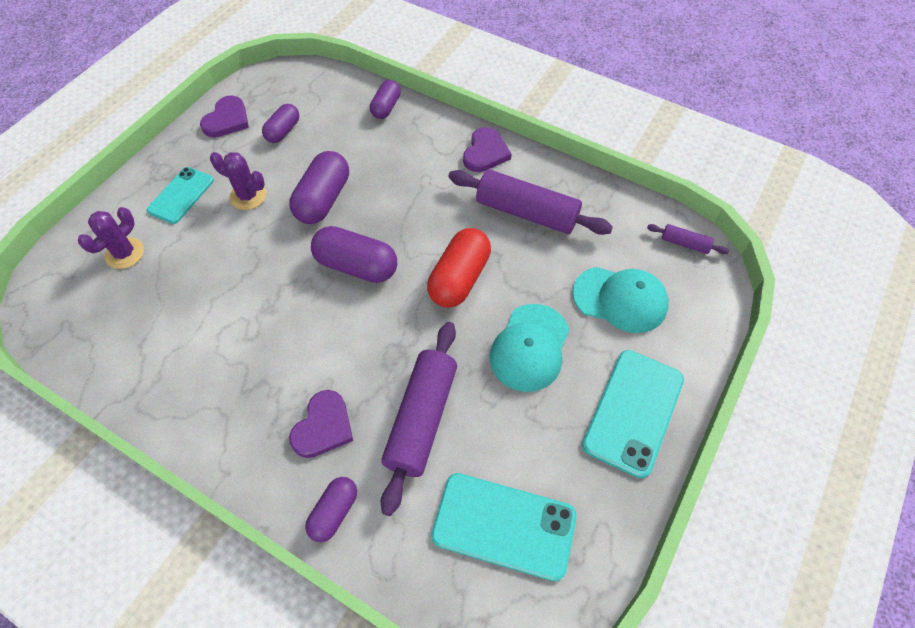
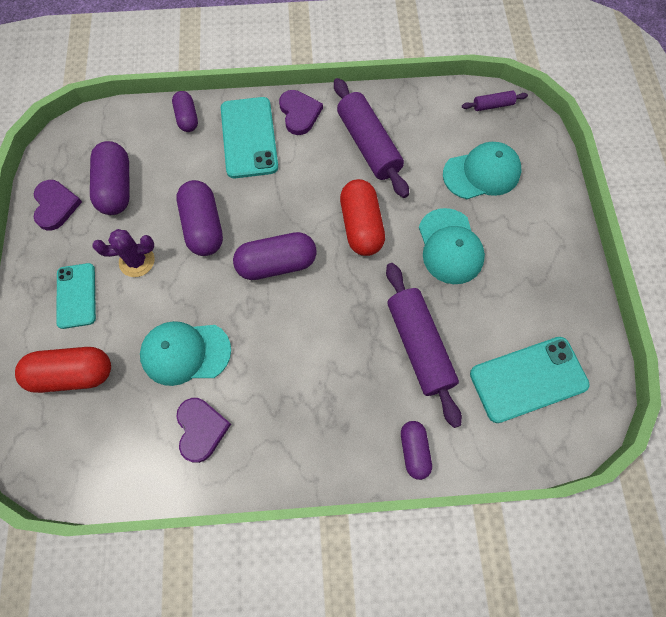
camera: 35 degrees left, 10 degrees up
(125, 253) = (73, 374): purple cactus -> red capsule
(219, 291) = (185, 353): none -> turquoise cap
(283, 131) = (116, 188): purple capsule -> purple capsule, size x1.64
(323, 427) = (356, 399): purple heart -> purple heart (201, 429)
(526, 213) = (368, 145): purple rolling pin -> purple rolling pin turned 75 degrees clockwise
(633, 412) = (548, 248): turquoise phone -> turquoise phone (249, 137)

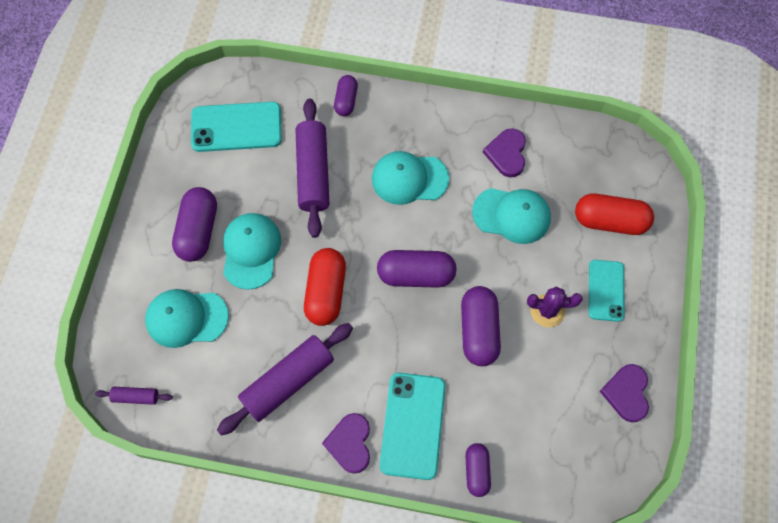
camera: 165 degrees left, 0 degrees up
(116, 188) = (562, 398): purple capsule -> purple capsule (198, 230)
(309, 367) = (409, 179): none -> turquoise cap
(368, 145) = (288, 381): purple rolling pin -> purple rolling pin turned 60 degrees clockwise

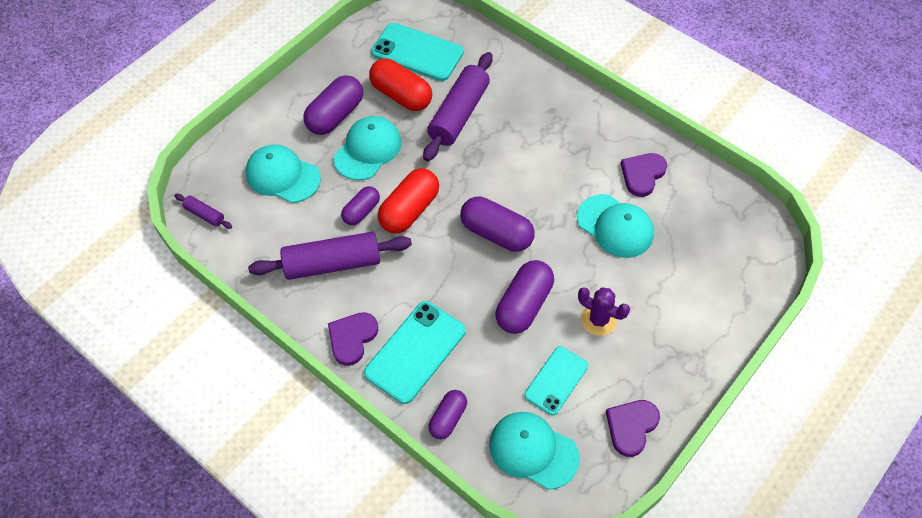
camera: 30 degrees right, 10 degrees down
(346, 100) = (523, 71): purple capsule -> purple capsule (361, 211)
(409, 179) = (540, 155): turquoise cap -> turquoise cap (533, 450)
(606, 290) = (666, 330): turquoise phone -> turquoise phone (556, 380)
(609, 221) = (707, 273): red capsule -> red capsule (401, 95)

